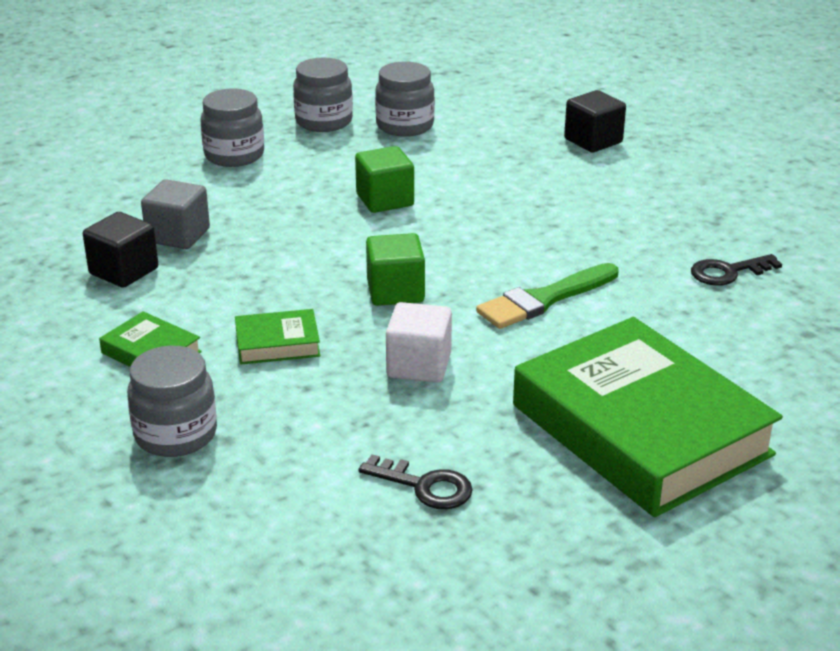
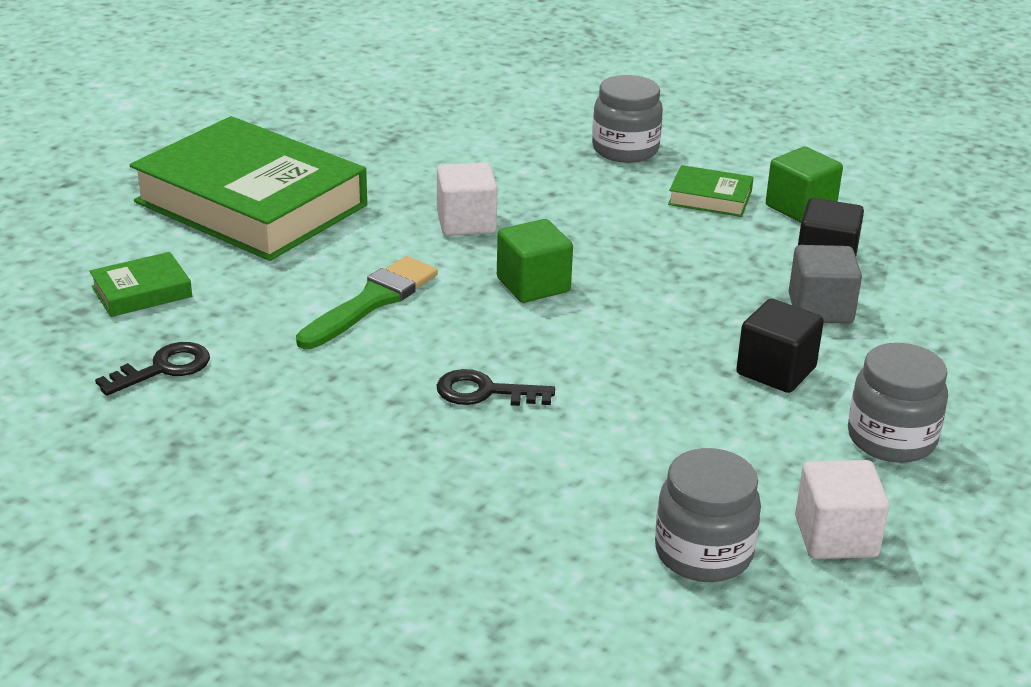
camera: 160 degrees right, 0 degrees up
(277, 343) = (607, 221): green book -> green book (141, 292)
(324, 121) = (836, 537): grey jar -> white cube
(385, 200) = (628, 400): green cube -> green cube (800, 208)
(425, 486) = (413, 147): black key -> black key (485, 392)
(593, 141) = (382, 580): black cube -> black cube (776, 371)

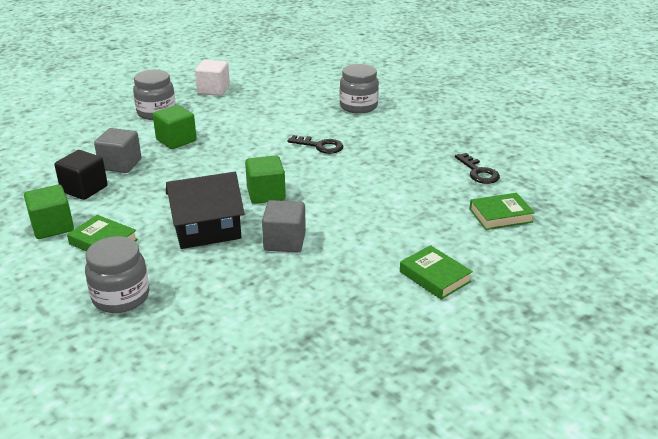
camera: 165 degrees left, 0 degrees up
(163, 368) = (478, 172): black key -> black key turned 90 degrees counterclockwise
(251, 204) = (435, 276): green book -> green book, size x0.41
(372, 301) = (363, 195): green brush -> none
(466, 222) = (284, 241): white cube -> grey cube
(584, 225) = (207, 230): none -> black house
(703, 553) = (265, 91): grey jar -> grey jar (358, 106)
(776, 371) = (176, 140): black cube -> green cube

